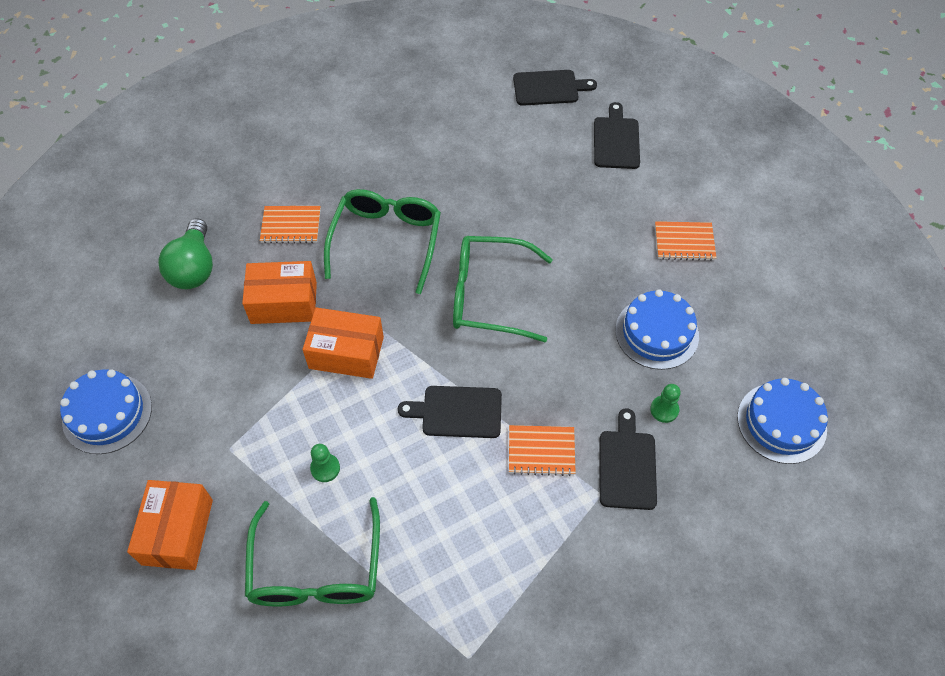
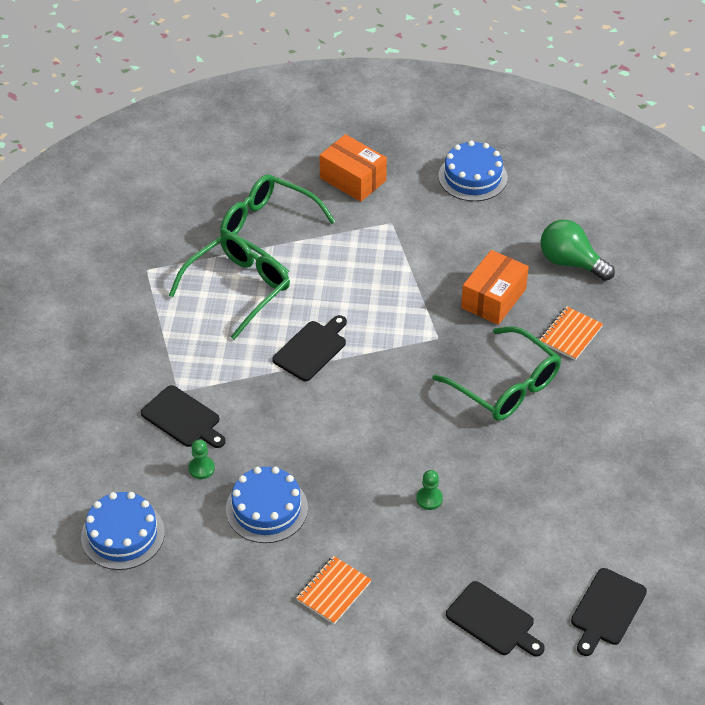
camera: 125 degrees right, 10 degrees down
(325, 468) = (333, 262): green pawn -> green pawn (429, 499)
(346, 352) = (416, 313): orange box -> none
(489, 296) = (395, 421): green glasses -> green glasses (238, 288)
(541, 451) = (239, 378): orange notebook -> none

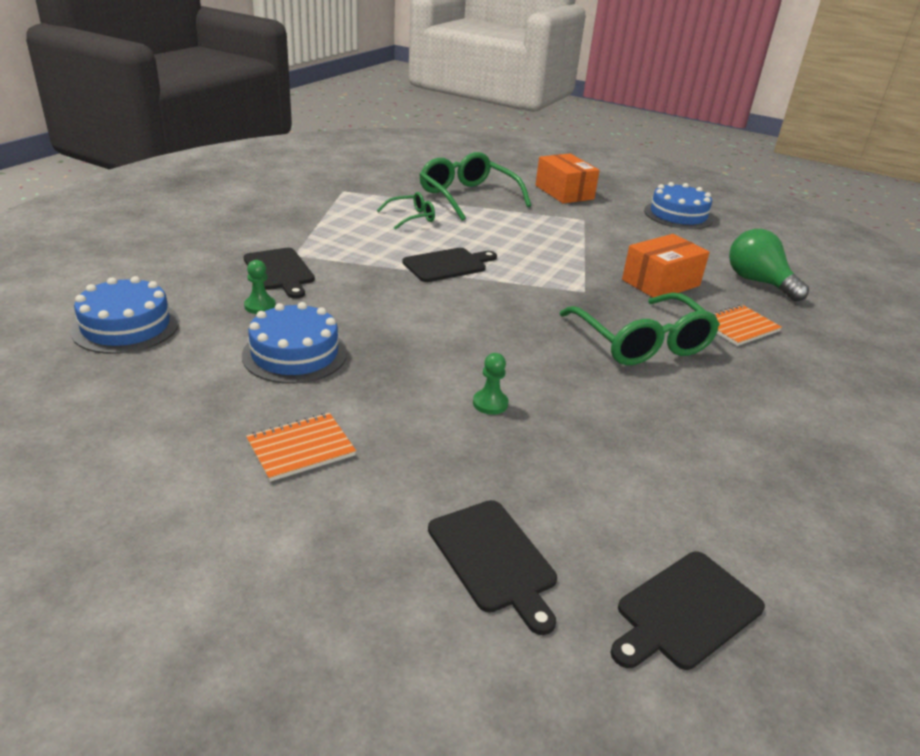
camera: 20 degrees right, 15 degrees down
(238, 288) = (411, 217): green glasses -> green glasses, size x0.52

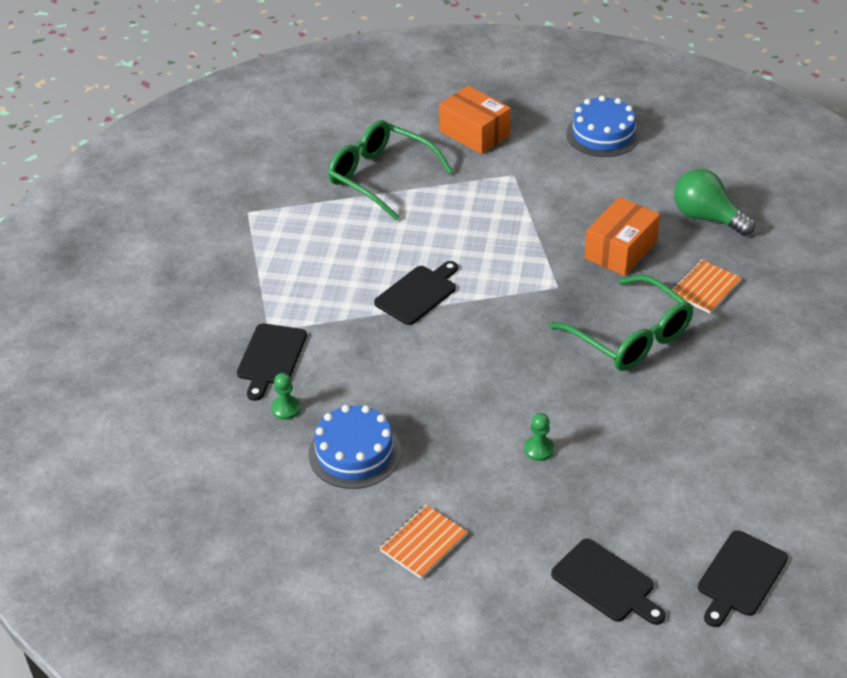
camera: 15 degrees left, 10 degrees up
(126, 326) = (191, 473): blue cake -> none
(279, 271) = (271, 358): black cutting board -> black cutting board turned 60 degrees clockwise
(411, 217) = (344, 232): green glasses -> none

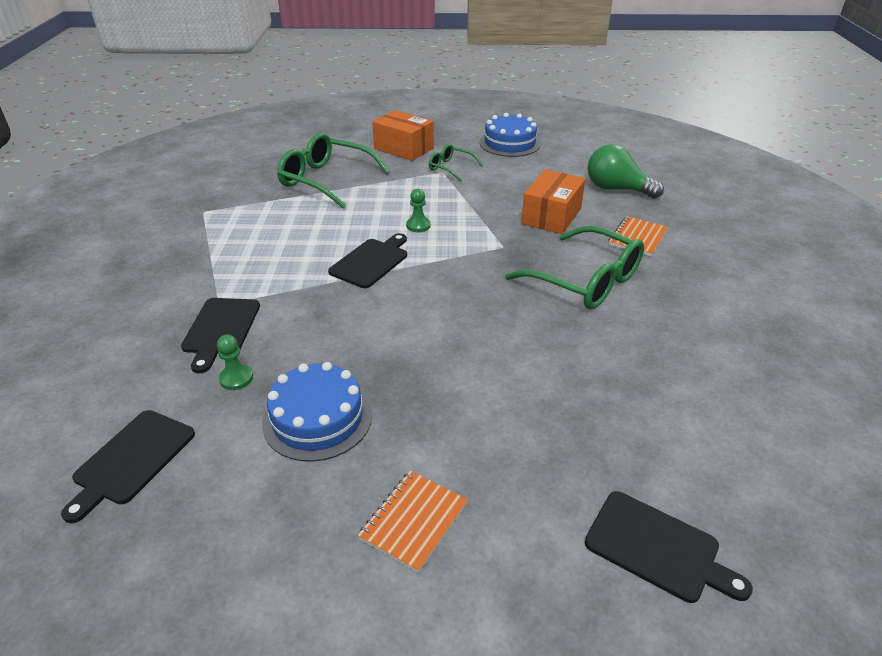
camera: 10 degrees left, 5 degrees down
(524, 169) = (450, 168): none -> green glasses
(539, 449) = (527, 394): green pawn -> green pawn (418, 226)
(740, 577) = (813, 518): black cutting board -> black cutting board (131, 460)

